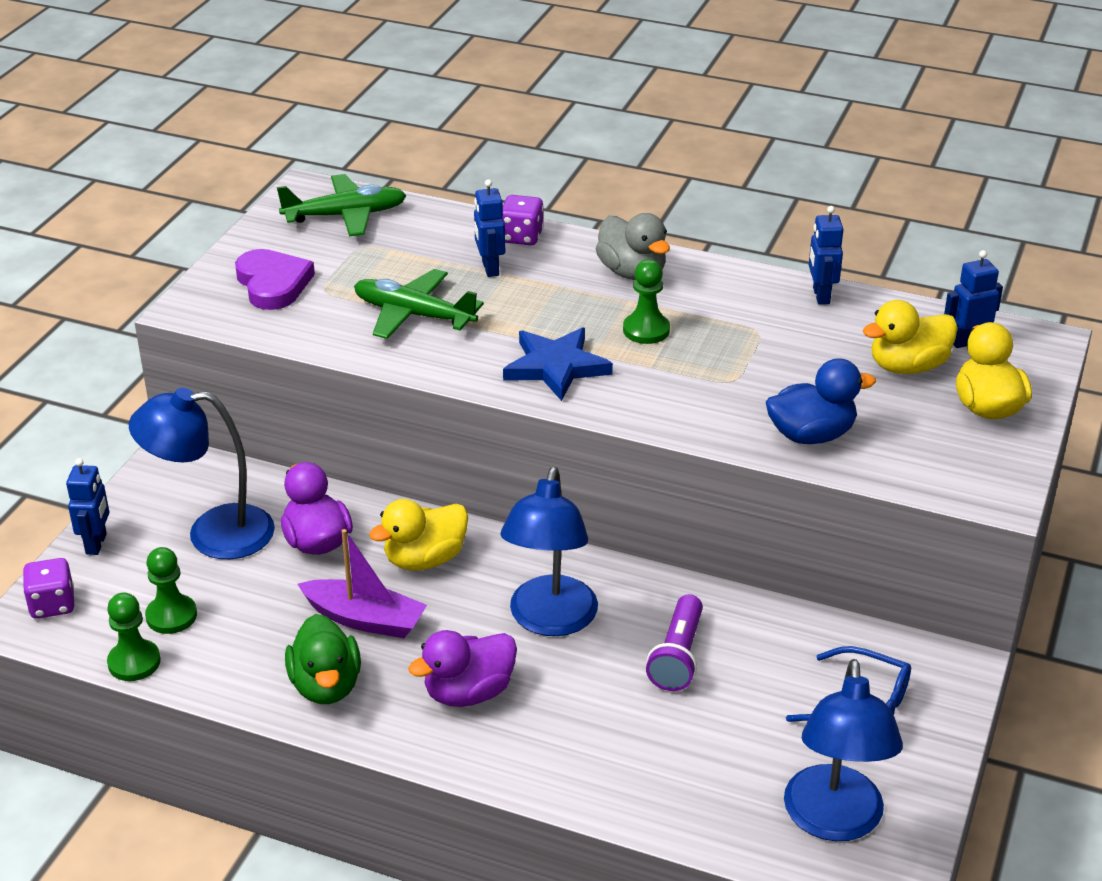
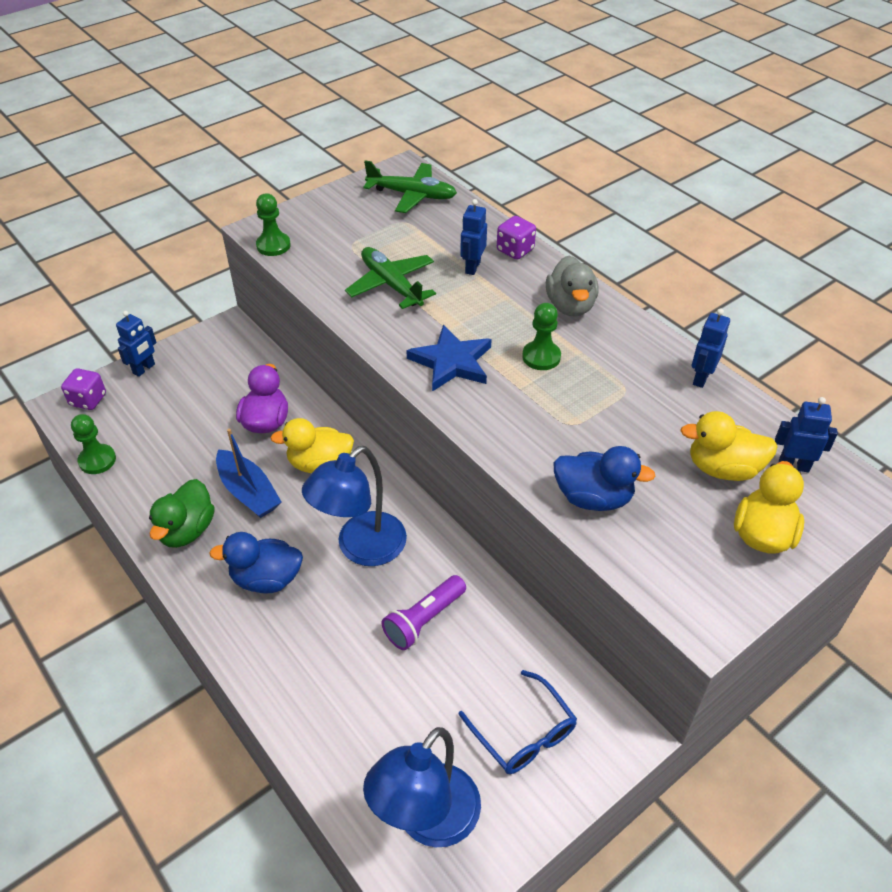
camera: 30 degrees right, 10 degrees up
(171, 616) = (143, 437): green pawn -> green pawn (273, 245)
(213, 533) = (212, 389): blue lamp -> none
(273, 284) = (324, 230): purple heart -> none
(365, 619) = (248, 492): purple boat -> blue boat
(468, 692) = (266, 579): purple duck -> blue duck

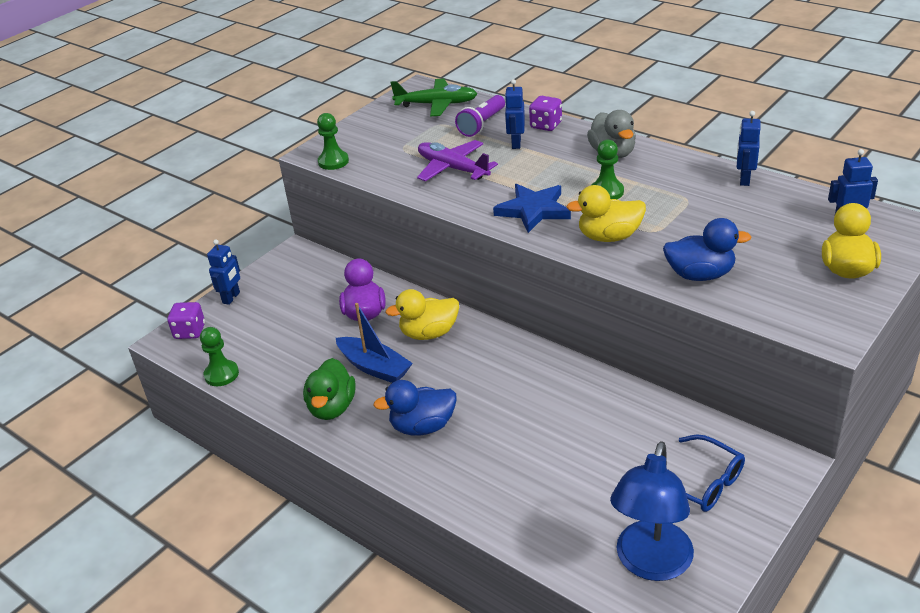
camera: 10 degrees left, 10 degrees down
(361, 548) = (496, 385): blue lamp -> none
(391, 285) = (452, 168): green plane -> purple plane
(424, 620) = (576, 424): purple flashlight -> purple flashlight (482, 124)
(723, 468) = (793, 234): yellow duck -> yellow duck (609, 237)

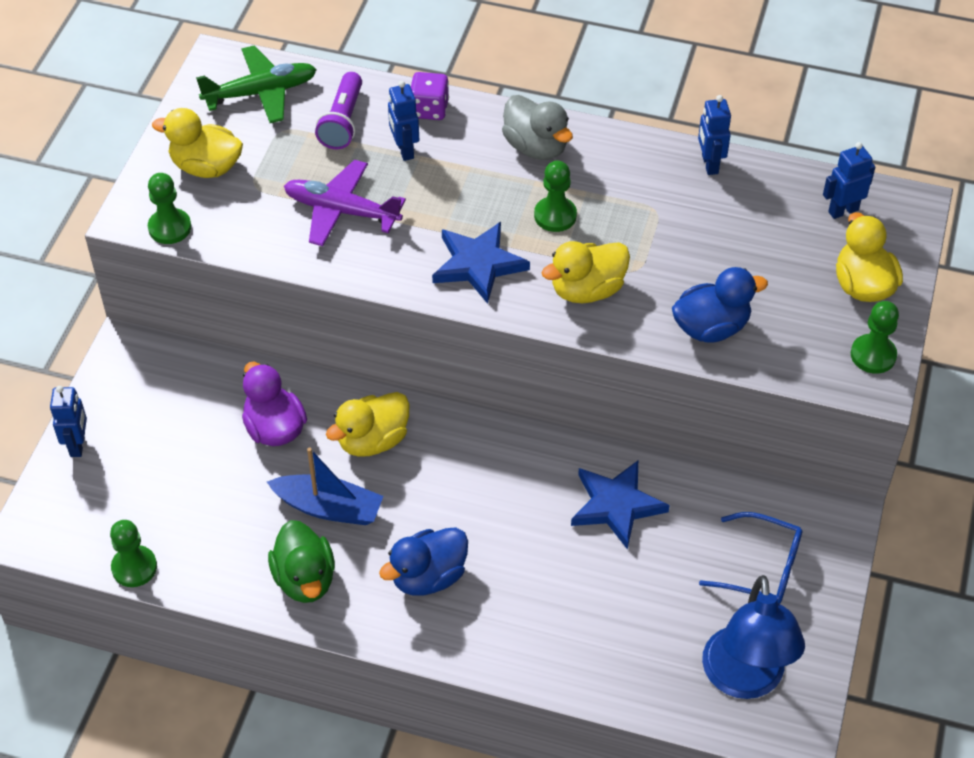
camera: 25 degrees left, 15 degrees up
(190, 332) = (51, 513): purple dice -> none
(377, 135) = (206, 167): none -> yellow duck
(594, 412) = (616, 505): none -> blue star
(838, 316) = (873, 355): none -> green pawn

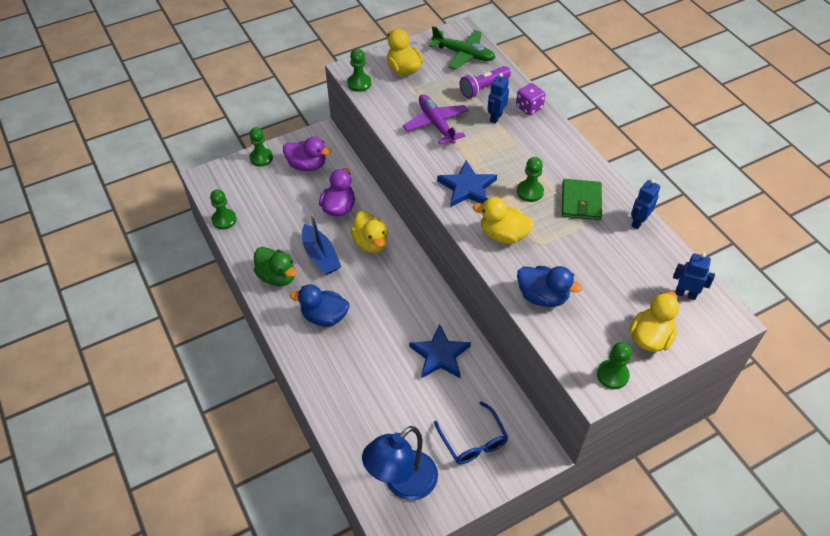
camera: 45 degrees right, 0 degrees up
(78, 445) = (261, 158): blue robot -> green pawn
(159, 406) = (307, 165): none -> purple duck
(305, 579) = (277, 276): green duck -> green duck turned 75 degrees counterclockwise
(373, 440) = (370, 243): yellow duck -> yellow duck turned 120 degrees counterclockwise
(536, 147) = (559, 156): grey duck -> none
(624, 186) = (581, 202): none -> green wallet

